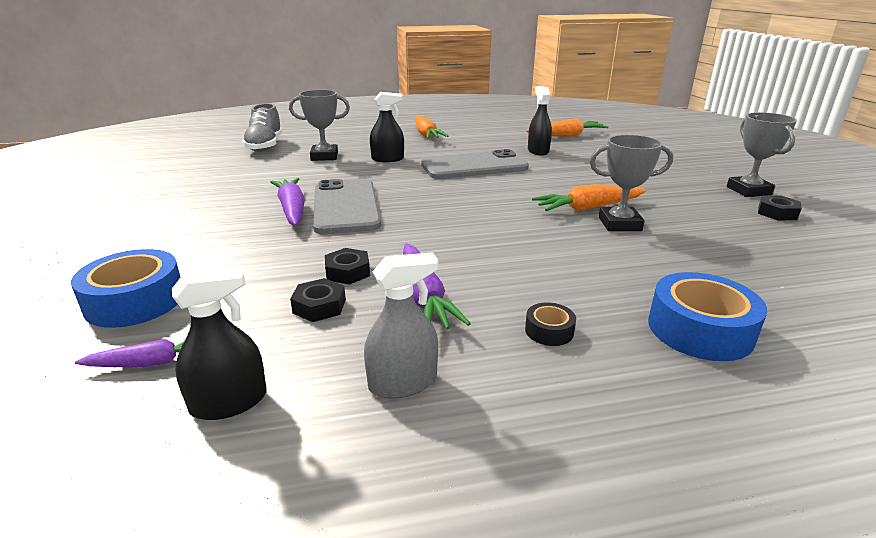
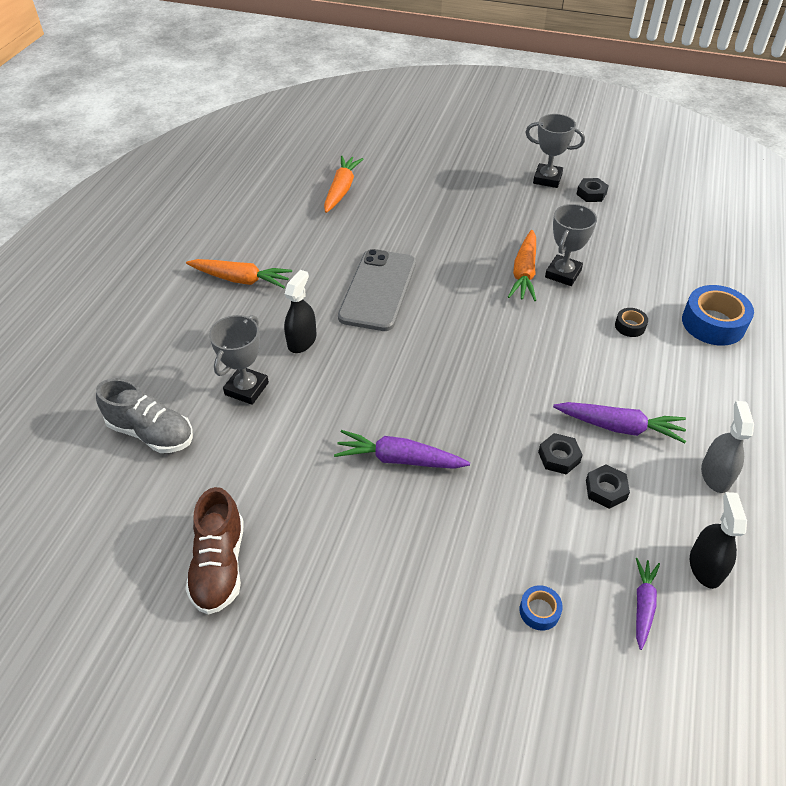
camera: 60 degrees left, 20 degrees up
(135, 301) = (539, 611): blue tape -> blue tape, size x0.49
(160, 183) = (220, 565): none -> brown shoe
(346, 206) = (419, 417): grey phone -> none
(538, 151) = (370, 230): black spray bottle -> none
(549, 331) = (688, 385): black tape -> black tape (630, 326)

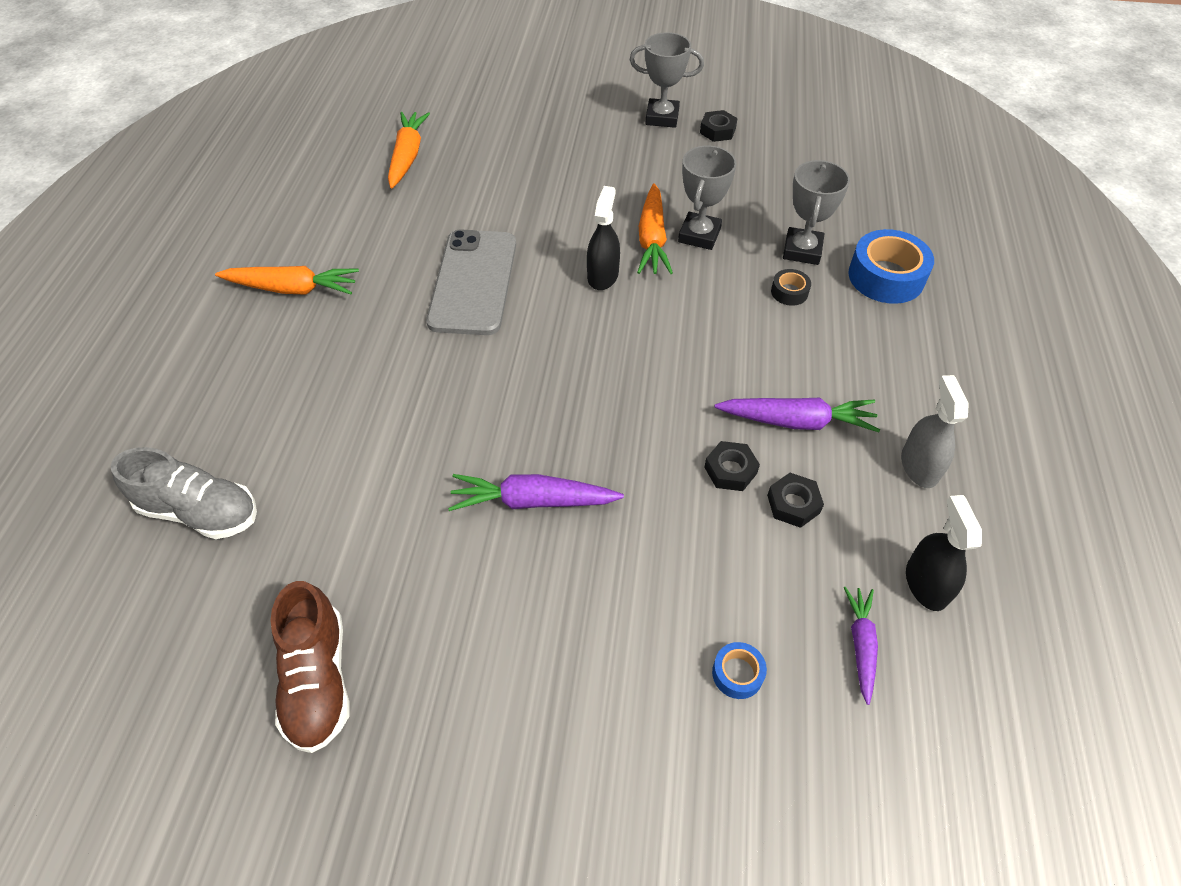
camera: 10 degrees left, 5 degrees up
(246, 388) = (321, 434): grey trophy -> grey trophy (802, 250)
(302, 341) = (385, 361): black spray bottle -> black spray bottle (603, 276)

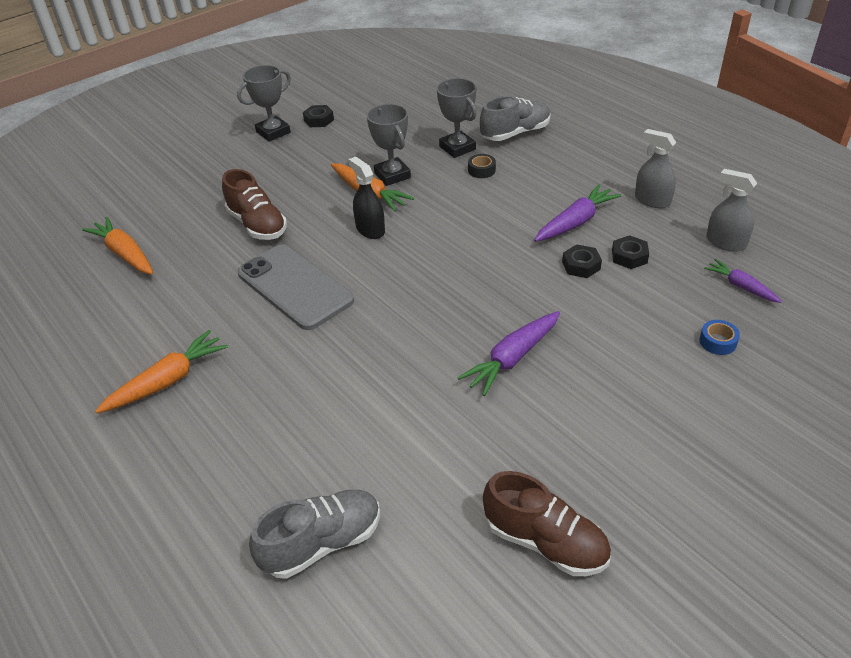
camera: 45 degrees left, 10 degrees down
(526, 201) = (257, 225): none -> brown shoe
(886, 277) = (515, 133): blue tape -> grey shoe
(926, 584) = (725, 242): black spray bottle -> grey spray bottle

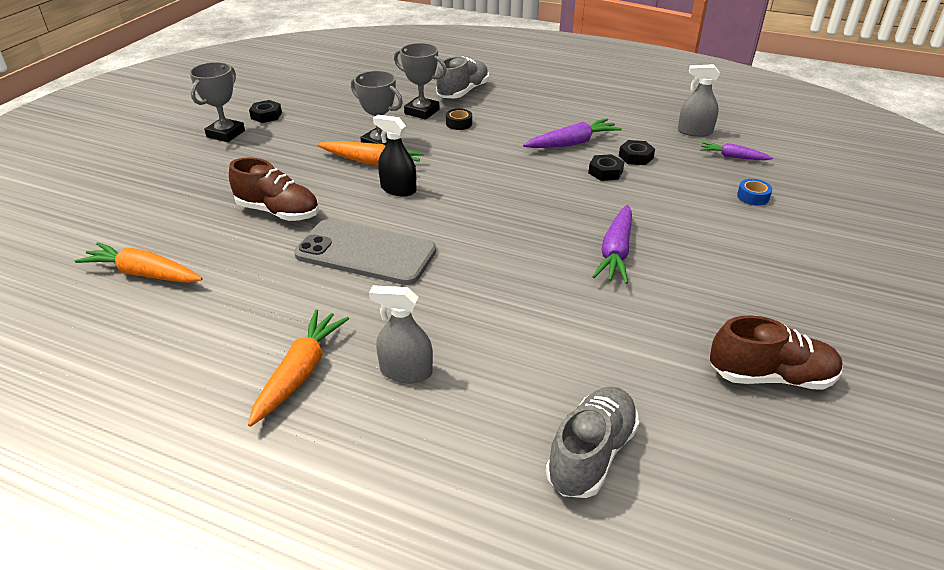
camera: 30 degrees left, 5 degrees down
(575, 222) = (572, 143): purple carrot -> purple carrot turned 45 degrees clockwise
(652, 200) = (616, 116): grey spray bottle -> grey spray bottle (406, 371)

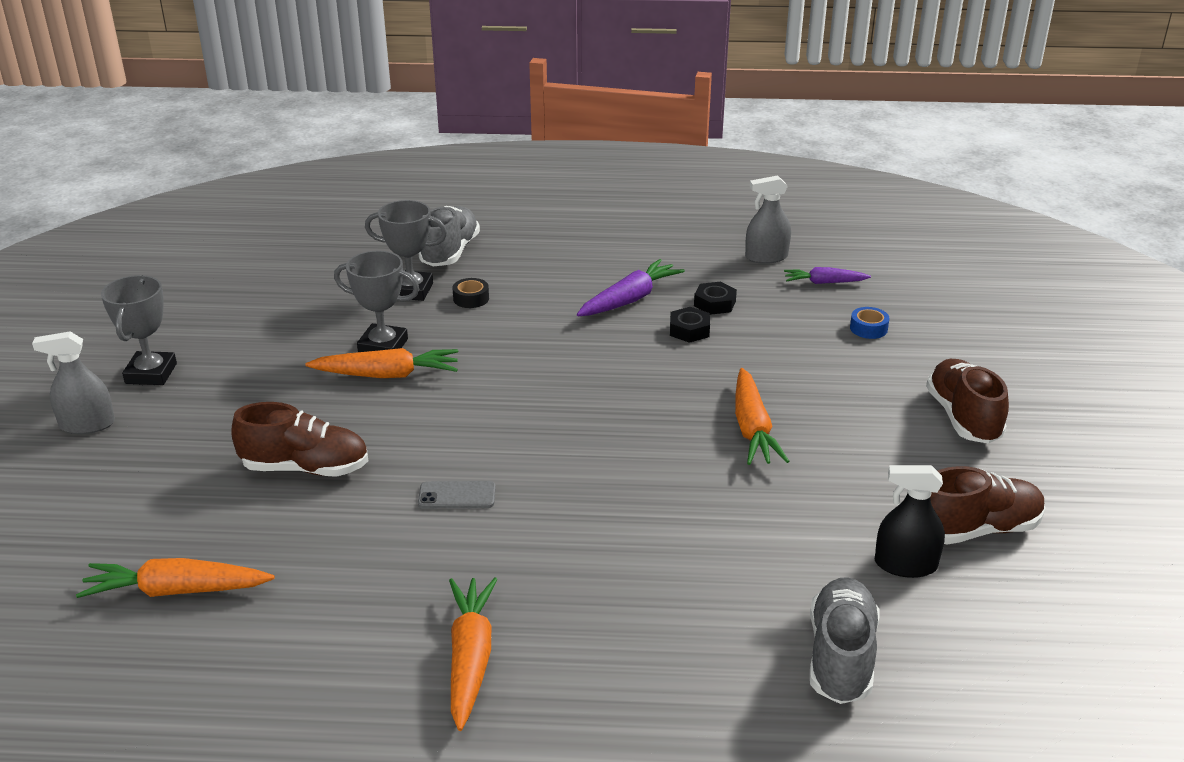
camera: 20 degrees left, 5 degrees down
(266, 115) = (193, 335): black nut -> none
(366, 253) = (457, 496): grey phone -> grey phone, size x0.44
(398, 189) = (446, 404): black spray bottle -> black spray bottle (905, 565)
(406, 371) = (594, 624): grey spray bottle -> grey spray bottle (87, 424)
(615, 252) = (752, 428): purple carrot -> orange carrot
(803, 281) = (963, 418): none -> brown shoe

